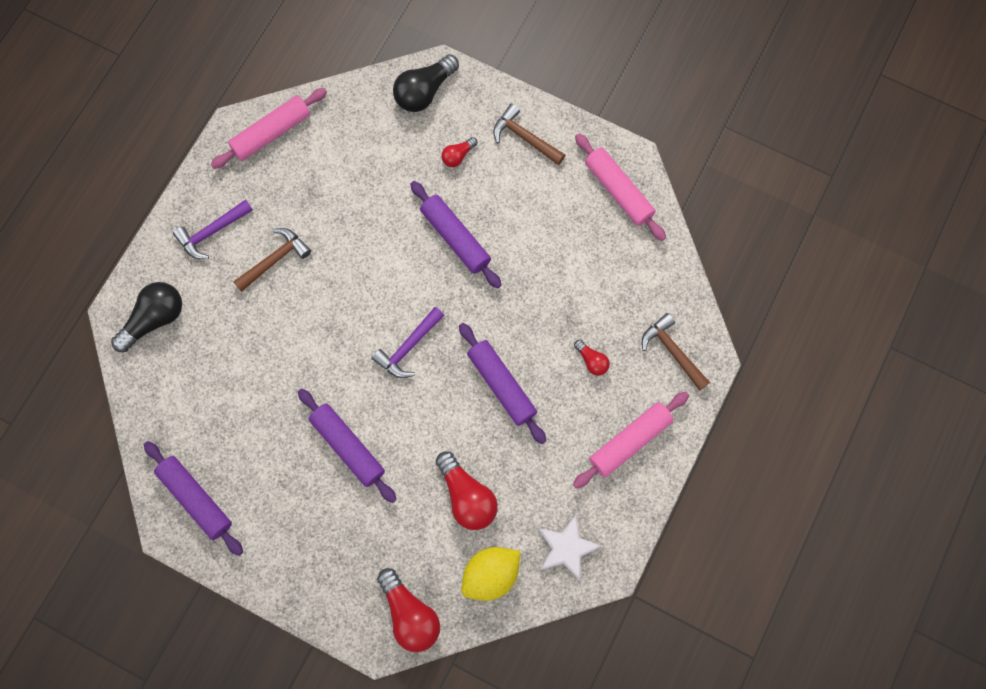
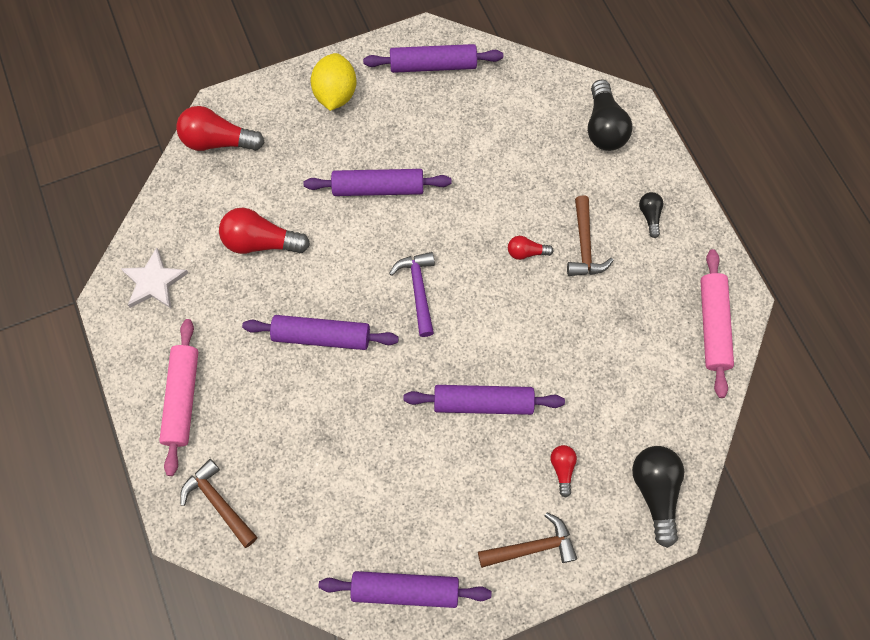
camera: 130 degrees right, 5 degrees down
(212, 232) = (649, 216): purple hammer -> black light bulb
(491, 574) = (190, 214): yellow lemon -> yellow lemon (335, 94)
(591, 361) = (274, 426): red light bulb -> red light bulb (526, 252)
(618, 191) = (405, 590): pink rolling pin -> purple rolling pin
(672, 351) = (218, 503): brown hammer -> brown hammer turned 135 degrees counterclockwise

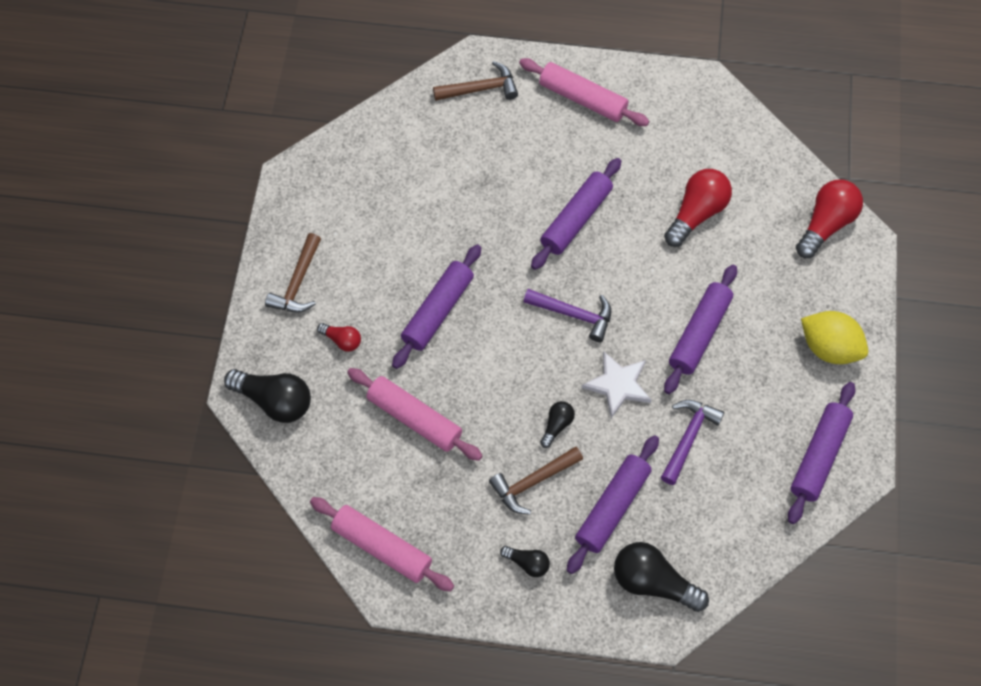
camera: 120 degrees right, 5 degrees down
(154, 282) = (703, 120): white star -> white star (618, 385)
(405, 590) = (329, 180): purple rolling pin -> purple rolling pin (612, 508)
(475, 155) = (688, 438): none -> purple hammer
(526, 252) = (557, 425): red light bulb -> black light bulb
(584, 245) = (533, 482): brown hammer -> brown hammer turned 60 degrees counterclockwise
(592, 364) = (415, 418): none -> pink rolling pin

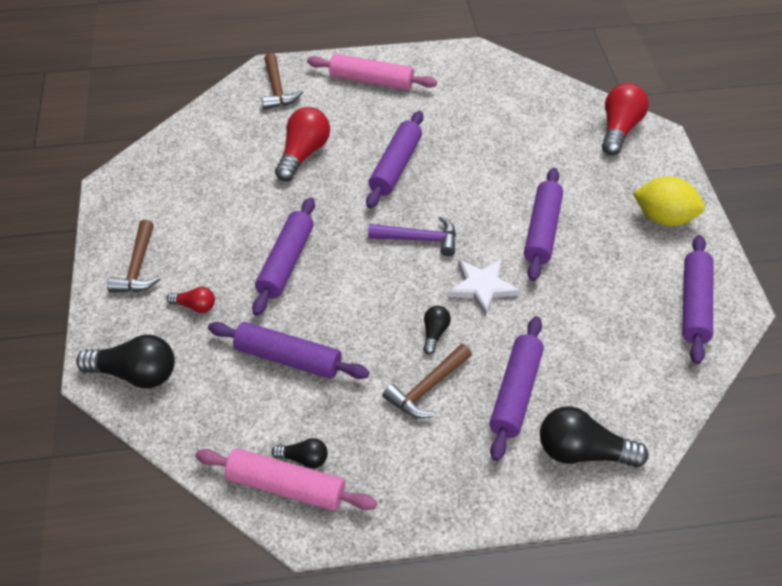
camera: 15 degrees left, 15 degrees down
(415, 418) = (288, 358): pink rolling pin -> purple rolling pin
(480, 89) = (277, 89): brown hammer -> brown hammer turned 105 degrees clockwise
(527, 563) = (447, 465): black light bulb -> black light bulb (304, 459)
(688, 438) = (566, 316): purple hammer -> none
(696, 213) = (503, 142): red light bulb -> red light bulb (303, 154)

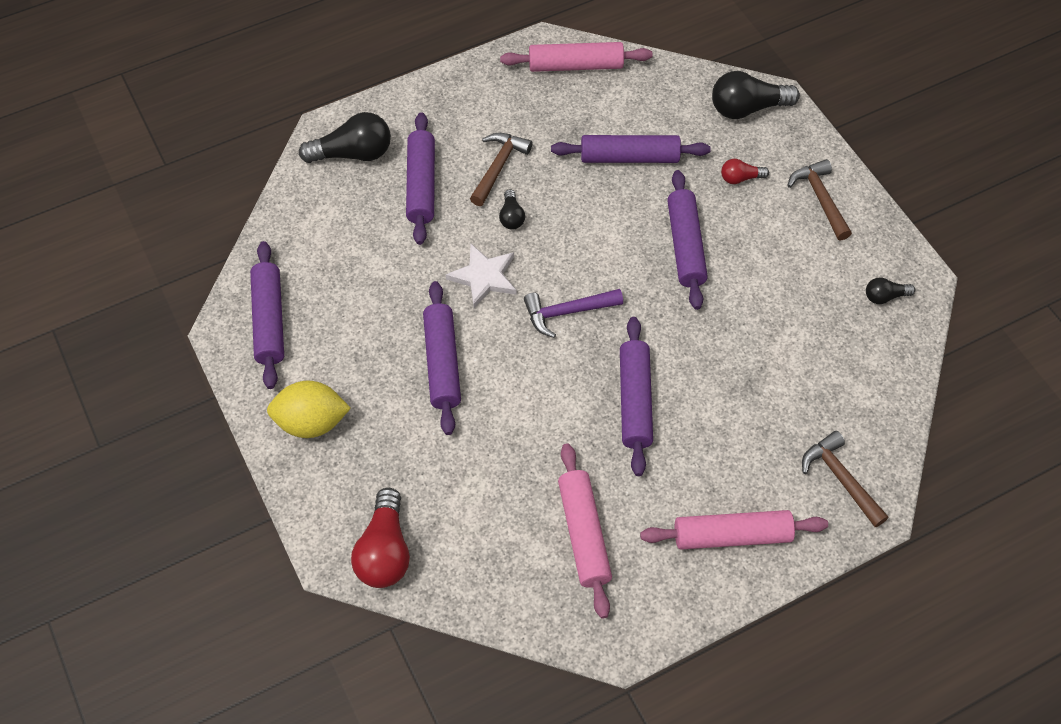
camera: 160 degrees right, 10 degrees up
(303, 154) = (747, 385): red light bulb -> none
(304, 459) = (572, 87): black light bulb -> black light bulb (884, 296)
(472, 105) = (584, 534): none -> pink rolling pin

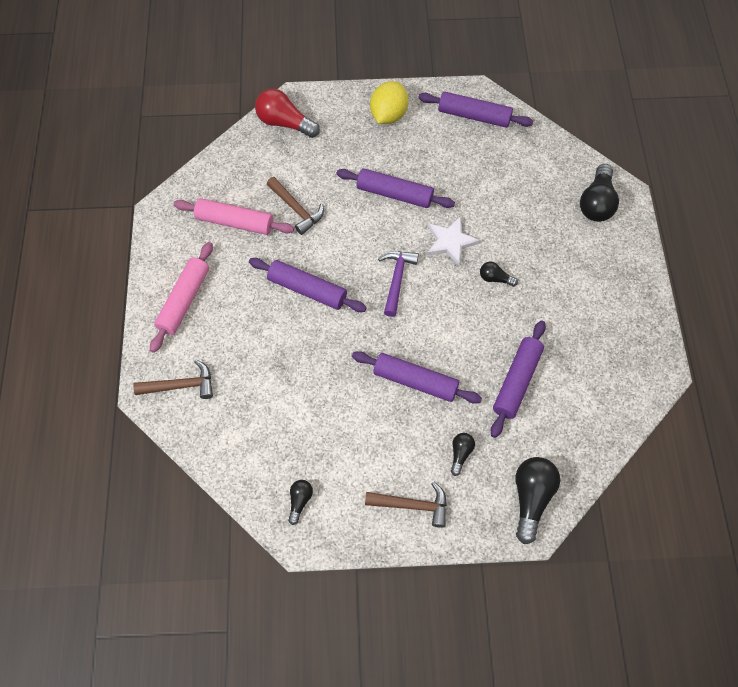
camera: 115 degrees right, 5 degrees up
(421, 185) = (549, 234): purple rolling pin -> none
(498, 167) = (545, 288): brown hammer -> brown hammer (296, 209)
(576, 65) = (630, 385): pink rolling pin -> none
(740, 178) = (460, 454): red light bulb -> black light bulb

